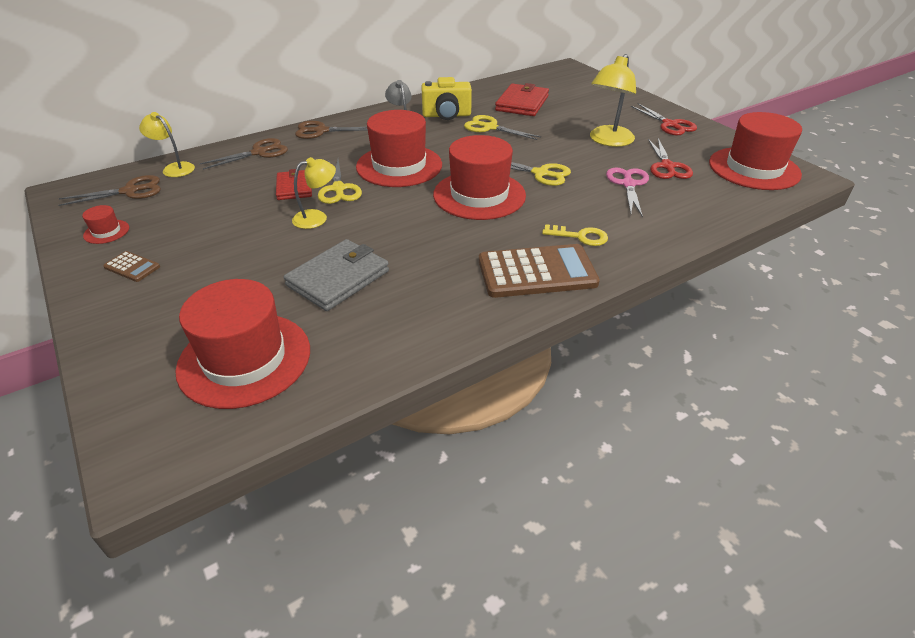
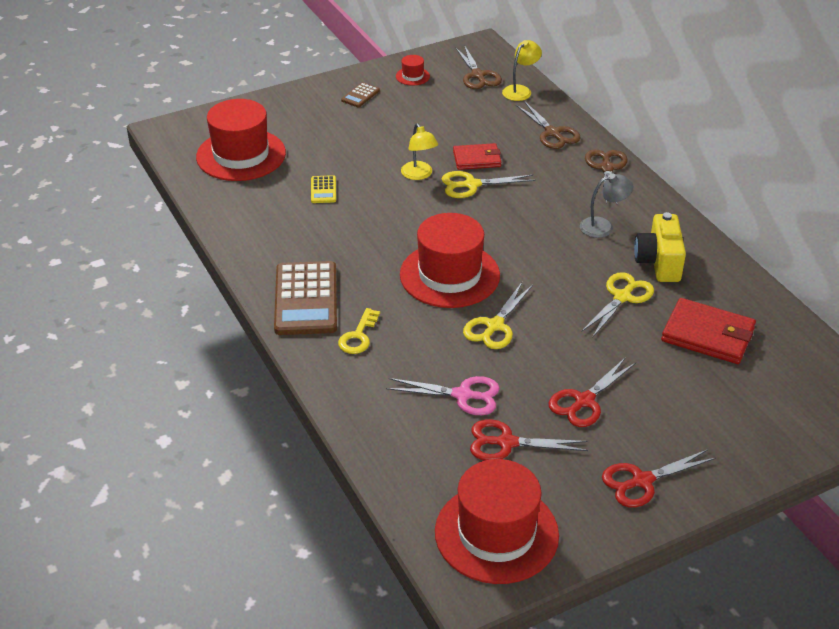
camera: 95 degrees right, 0 degrees up
(338, 278) = (323, 190): grey wallet -> yellow calculator
(399, 166) = (519, 222): red hat -> none
(608, 141) = (584, 401): yellow lamp -> red scissors

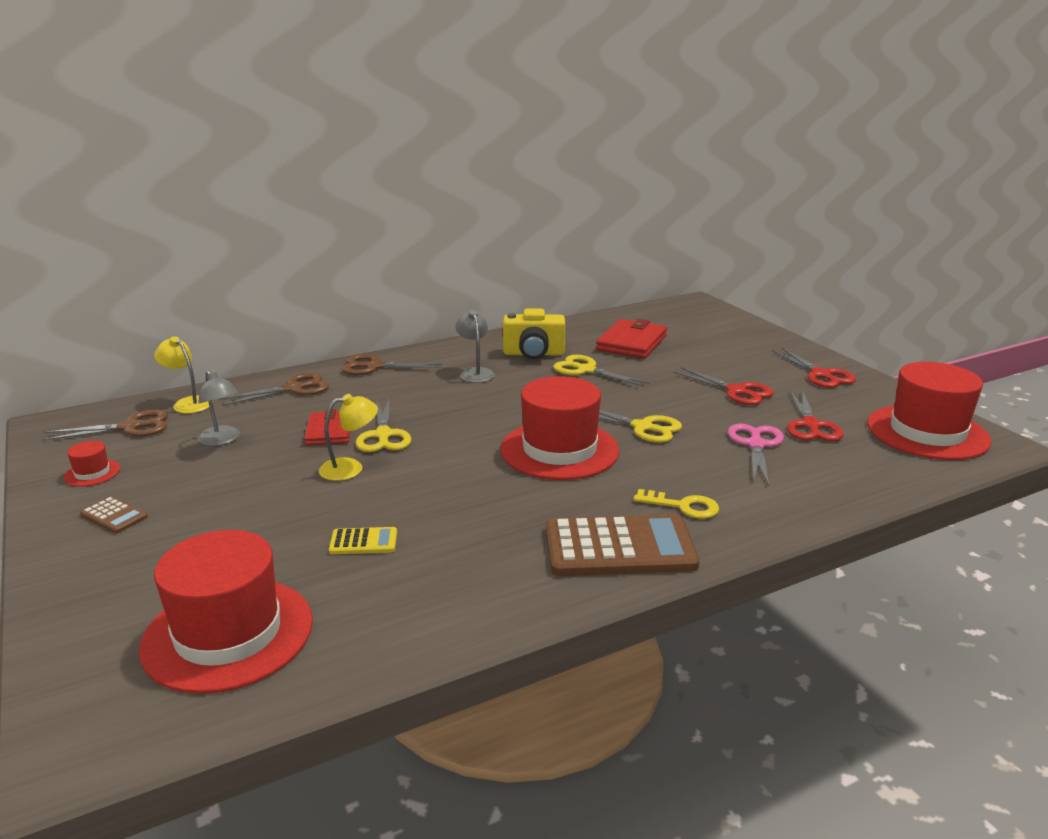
camera: 90 degrees left, 15 degrees down
(460, 115) = (222, 440): none -> grey lamp

